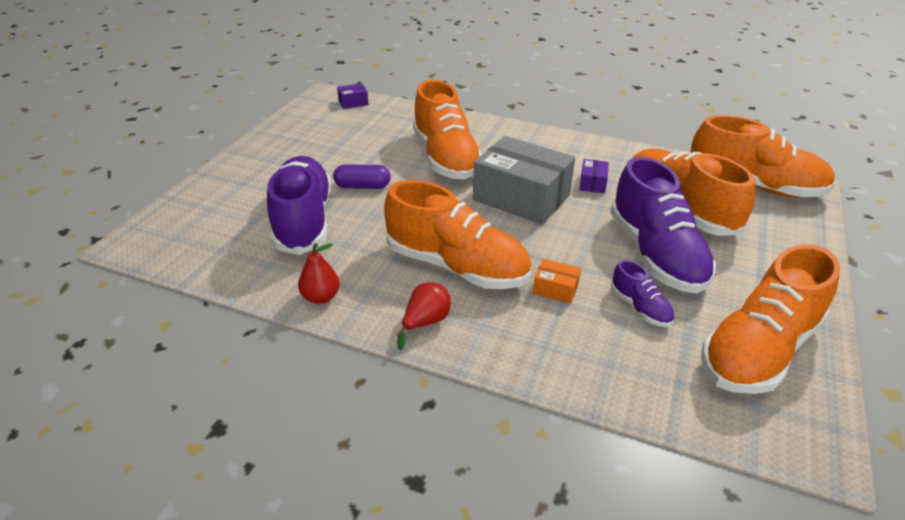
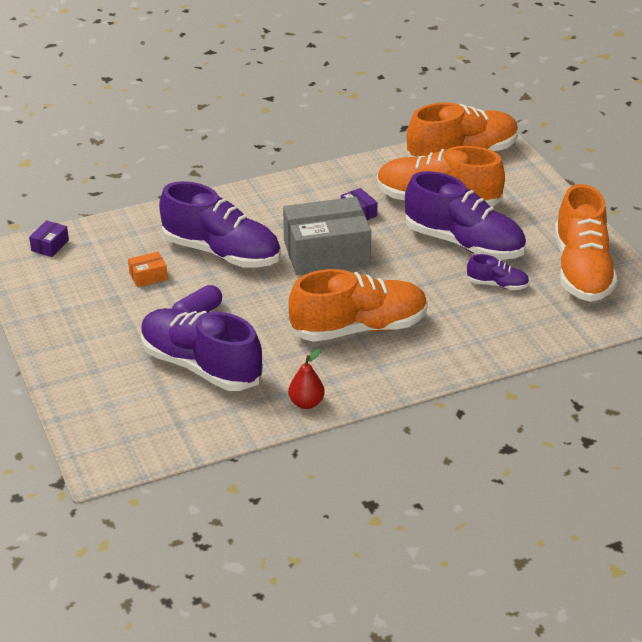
camera: 45 degrees left, 0 degrees up
(425, 322) = (394, 373): red pear -> none
(446, 158) = (221, 252): orange shoe -> purple shoe
(555, 289) = (437, 304): orange box -> orange box (148, 276)

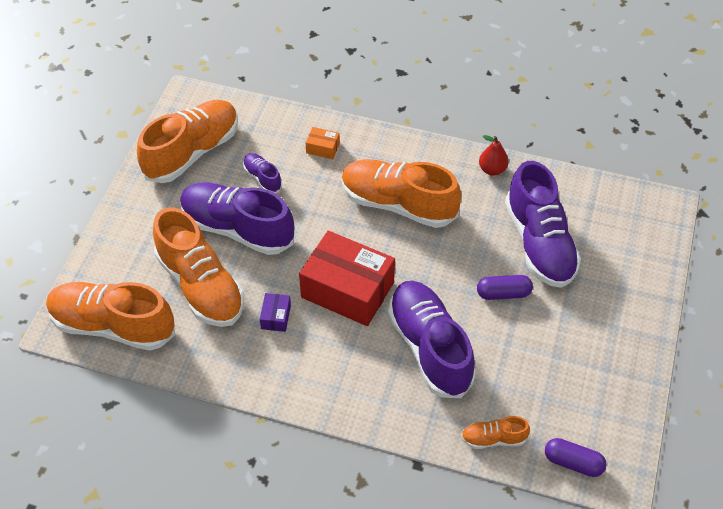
camera: 140 degrees left, 15 degrees up
(50, 245) = (573, 462): purple box -> purple capsule
(121, 230) = (493, 439): none -> orange shoe
(148, 276) = (511, 361): orange box -> orange box (322, 148)
(326, 253) = (347, 290): grey box -> red box
(463, 243) = (237, 229): purple shoe -> purple shoe turned 45 degrees counterclockwise

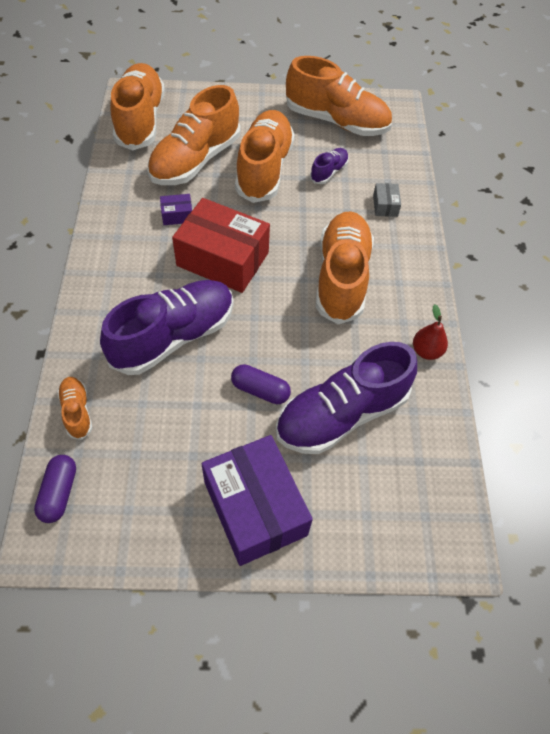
camera: 70 degrees right, 5 degrees up
(237, 229) = (264, 169): purple shoe -> orange shoe
(322, 148) = (385, 205): orange box -> grey box
(347, 290) = (222, 259): red box -> red box turned 75 degrees counterclockwise
(503, 293) = (260, 390): purple capsule -> purple capsule turned 45 degrees counterclockwise
(611, 322) = (255, 508): none -> purple box

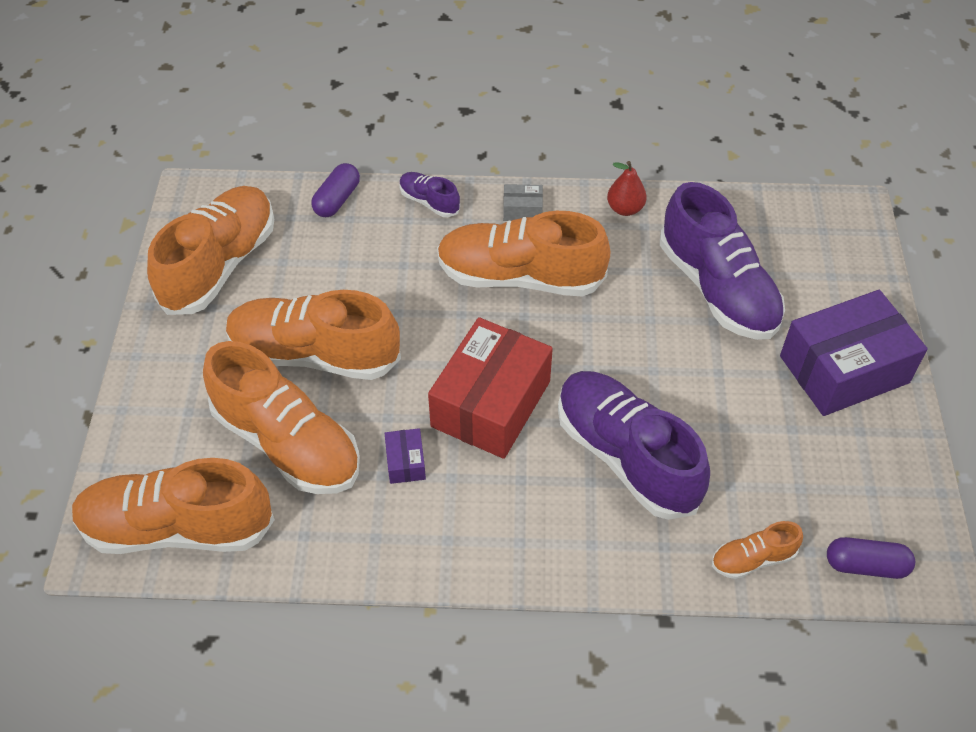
camera: 85 degrees left, 5 degrees down
(260, 390) = (696, 363): purple capsule -> purple capsule (337, 200)
(329, 172) = (328, 280): purple shoe -> purple shoe (429, 202)
(385, 205) = (396, 225): grey box -> grey box (522, 210)

